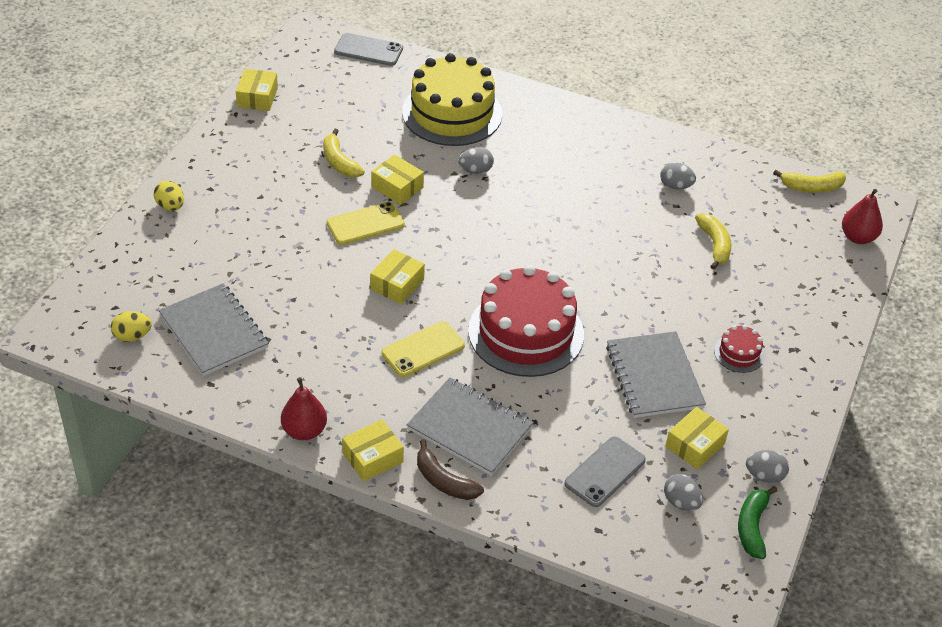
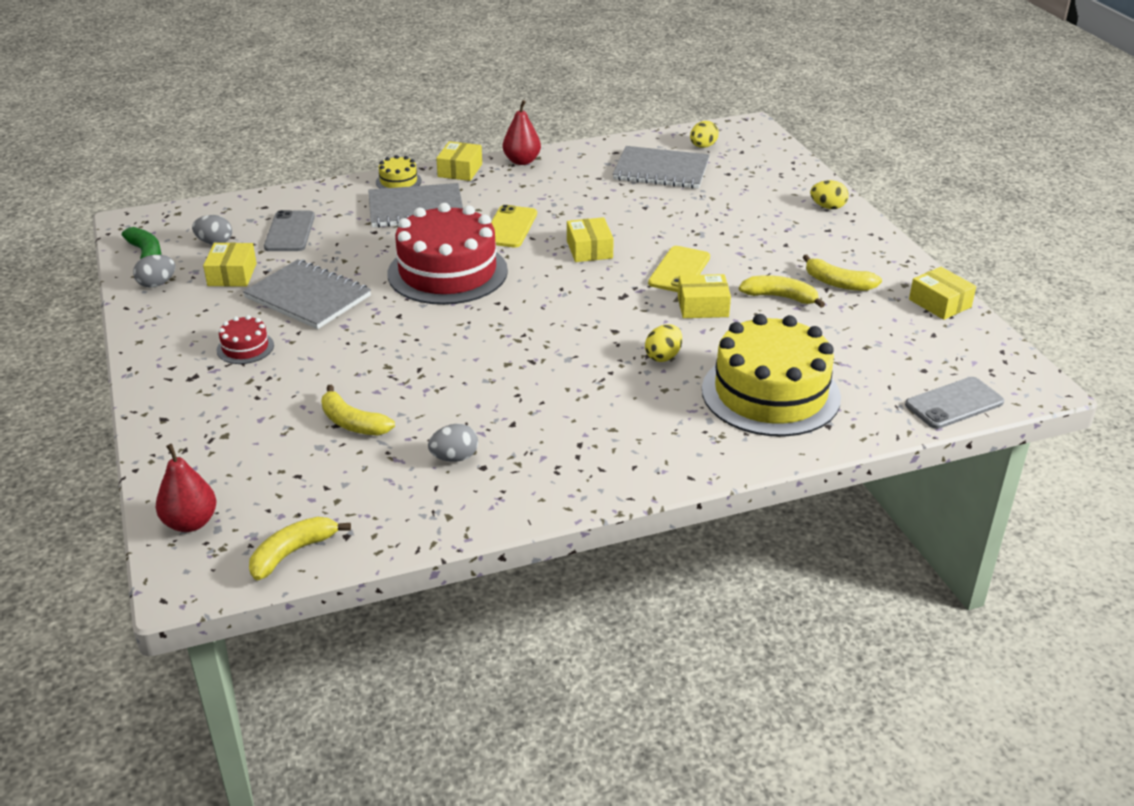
camera: 140 degrees right, 10 degrees down
(286, 147) = (838, 283): none -> yellow banana
(444, 481) = (398, 181): brown banana -> yellow cake
(475, 170) = (663, 356): grey egg -> yellow egg

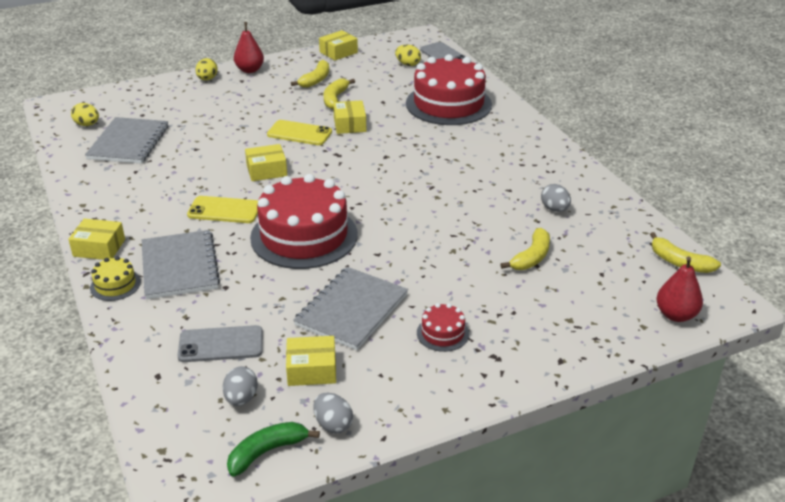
camera: 95 degrees left, 0 degrees up
(522, 161) = (89, 213): red pear -> red pear (250, 70)
(663, 356) = (415, 138): yellow egg -> yellow egg (408, 64)
(770, 393) = (448, 104): yellow cake -> red cake

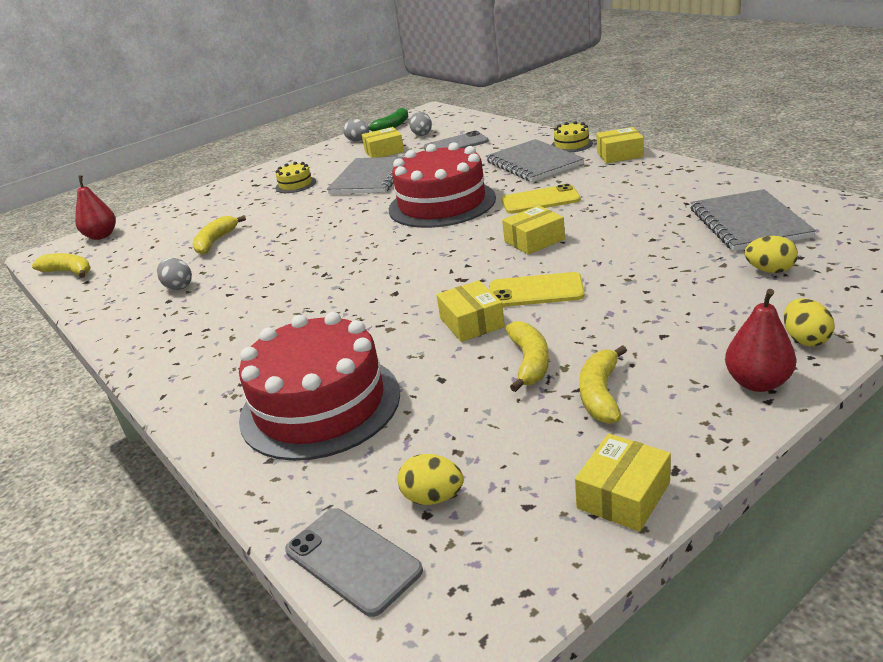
camera: 170 degrees right, 5 degrees down
(87, 125) = (846, 226): yellow egg -> yellow egg (769, 270)
(442, 333) = (295, 184): red cake -> yellow cake

